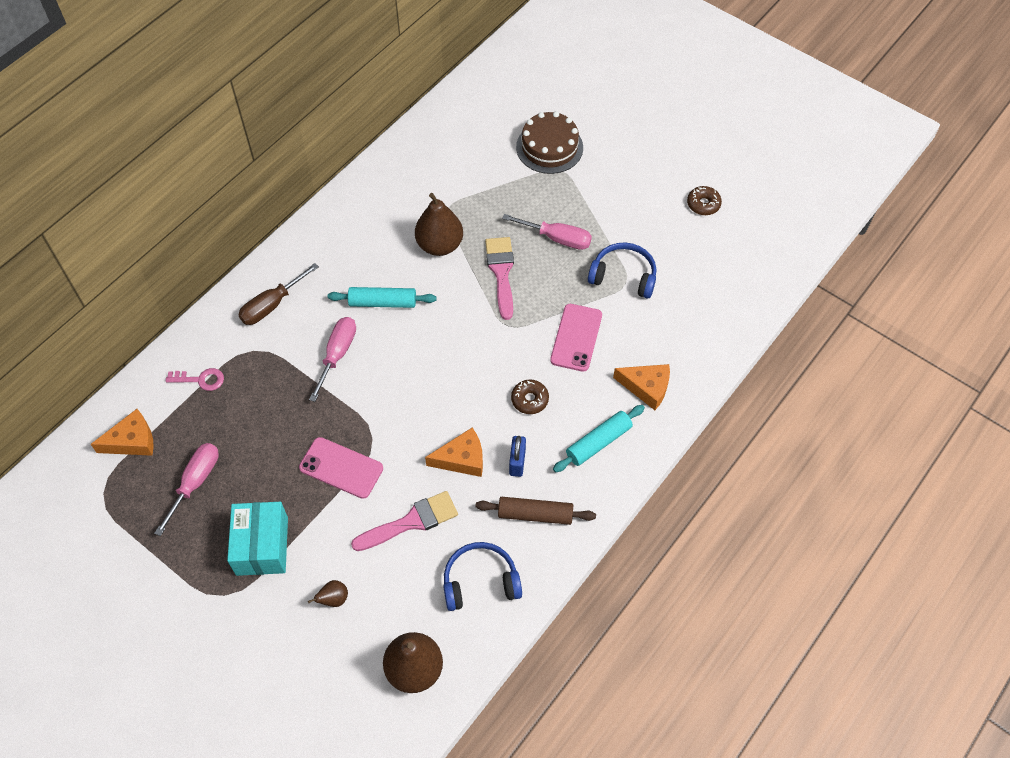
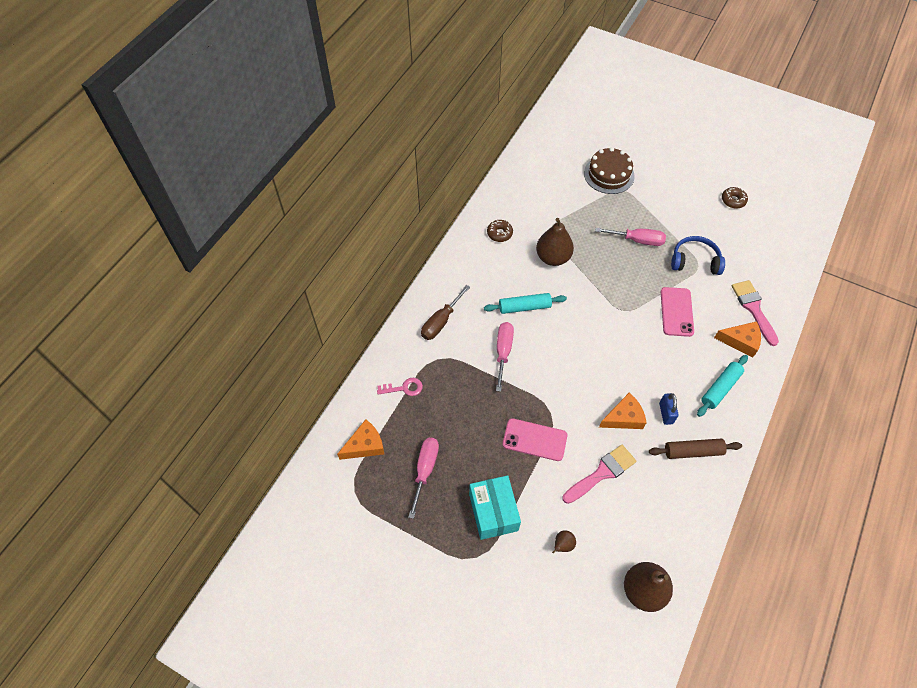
camera: 10 degrees left, 0 degrees up
(480, 581) = (669, 511): blue headphones -> none
(501, 272) = (605, 271): pink brush -> pink brush (753, 309)
(529, 400) = (658, 364): brown donut -> brown donut (499, 233)

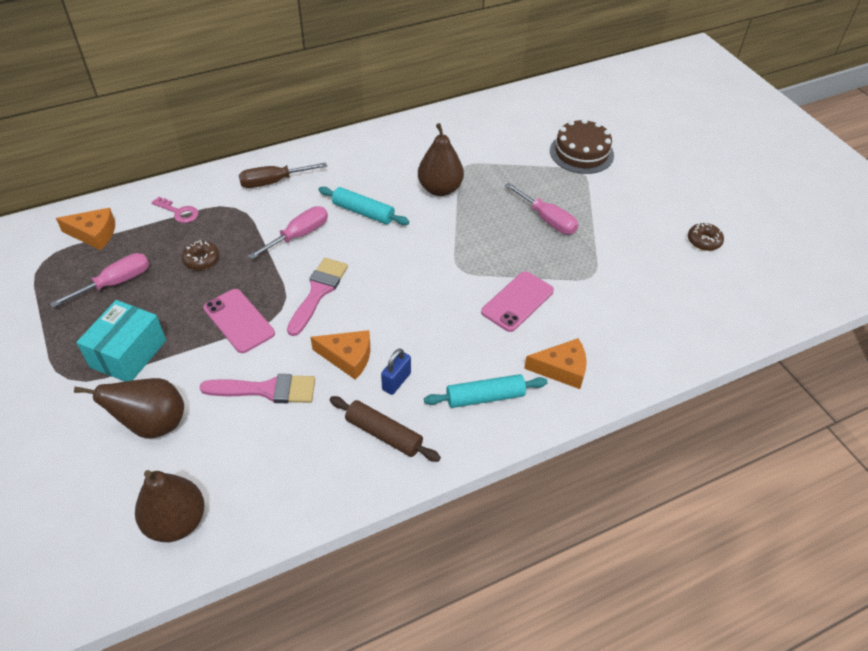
camera: 35 degrees right, 10 degrees down
(499, 233) = (411, 145): brown donut -> brown donut (201, 260)
(562, 545) = (153, 424): brown pear -> brown pear, size x2.15
(695, 261) = (592, 269): blue headphones -> none
(740, 341) = (561, 369): orange cheese -> orange cheese turned 45 degrees counterclockwise
(753, 309) = (613, 349): pink brush -> pink brush (318, 292)

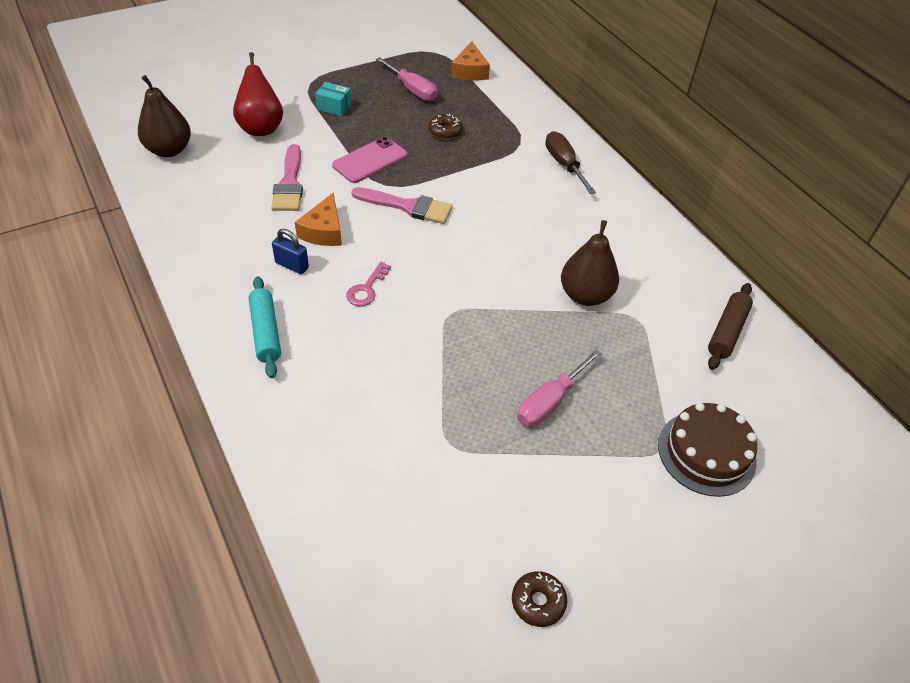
camera: 85 degrees right, 0 degrees up
(128, 353) = (334, 107): turquoise box -> turquoise box, size x0.56
(153, 424) = (261, 128): brown pear -> red pear
(179, 212) = (506, 111): pink key -> pink key (366, 289)
(299, 235) = (486, 188): pink screwdriver -> none
(363, 212) = (530, 232): turquoise rolling pin -> none
(384, 434) = (231, 258): brown rolling pin -> brown rolling pin (727, 331)
(517, 301) = (401, 364): pink phone -> none
(561, 369) = (298, 401): orange cheese -> none

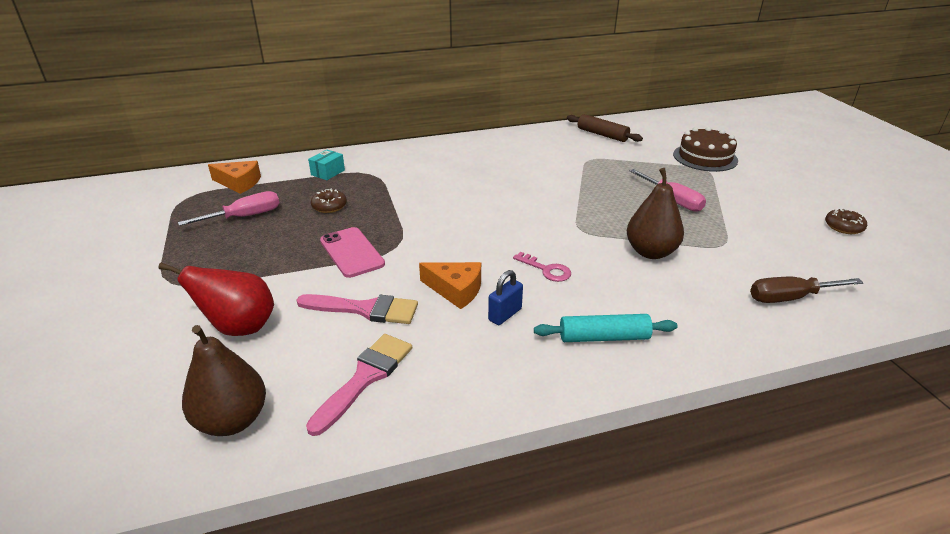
camera: 75 degrees left, 15 degrees down
(334, 107) = (237, 268): turquoise box -> turquoise box (328, 172)
(408, 206) = (435, 237): pink brush -> pink brush (365, 377)
(564, 164) = (409, 160): brown screwdriver -> brown screwdriver (790, 298)
(585, 295) = (565, 173): brown pear -> brown pear (651, 252)

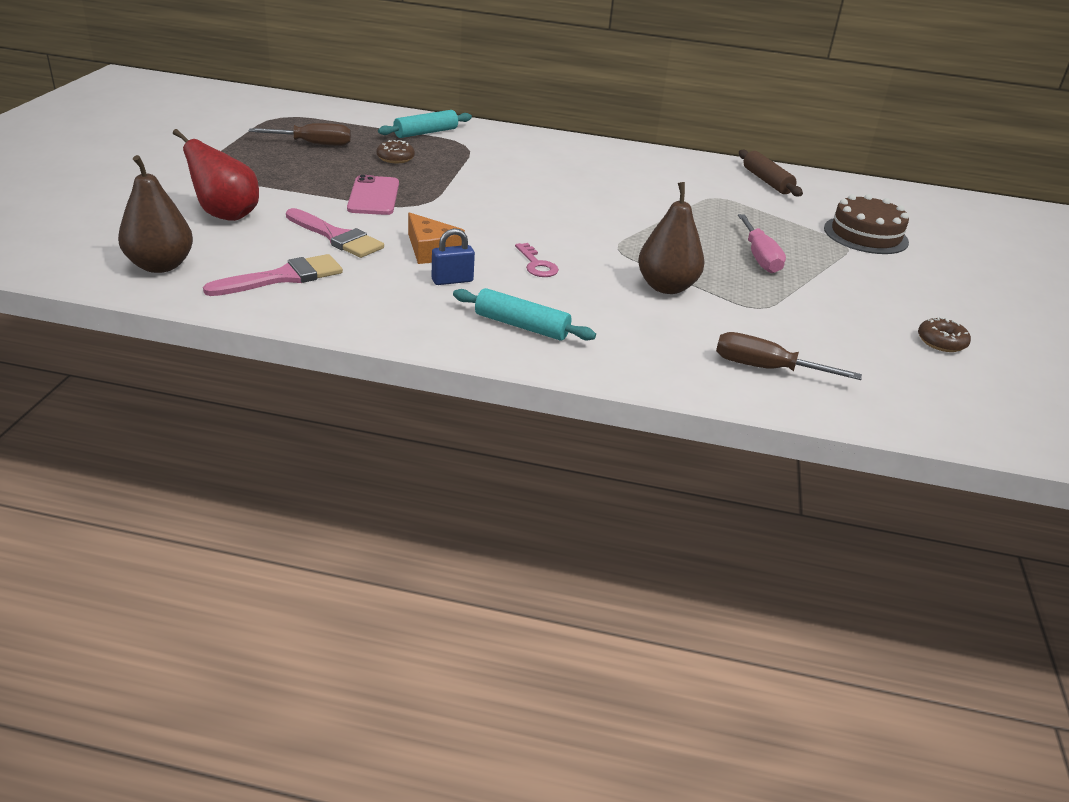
camera: 25 degrees right, 0 degrees up
(239, 183) = (337, 118): orange cheese -> none
(245, 216) = (314, 144): pink screwdriver -> brown screwdriver
(328, 172) = (426, 133): turquoise box -> turquoise rolling pin

